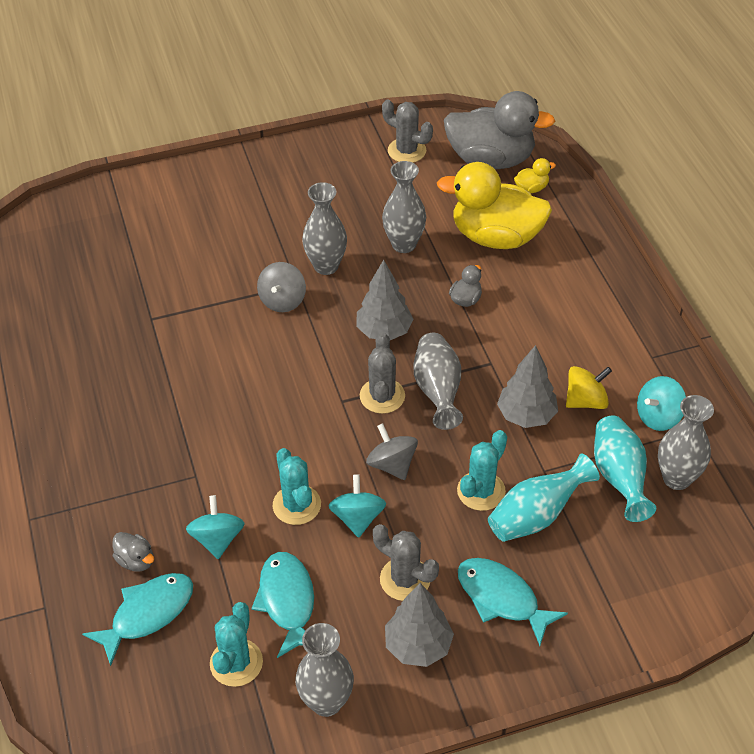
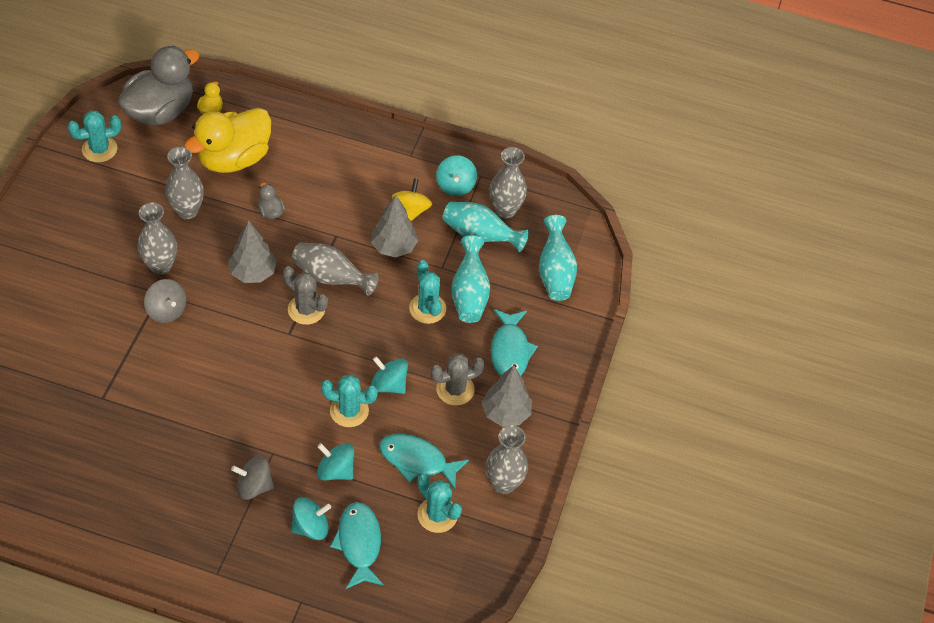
camera: 60 degrees left, 5 degrees up
(136, 560) = (311, 527): grey duck -> turquoise spinning top
(392, 464) = (365, 340): grey spinning top -> grey spinning top (254, 486)
(407, 151) = (99, 149): grey cactus -> turquoise cactus
(502, 598) = (510, 350): turquoise fish -> turquoise fish turned 75 degrees counterclockwise
(647, 576) = (555, 272): none -> turquoise vase

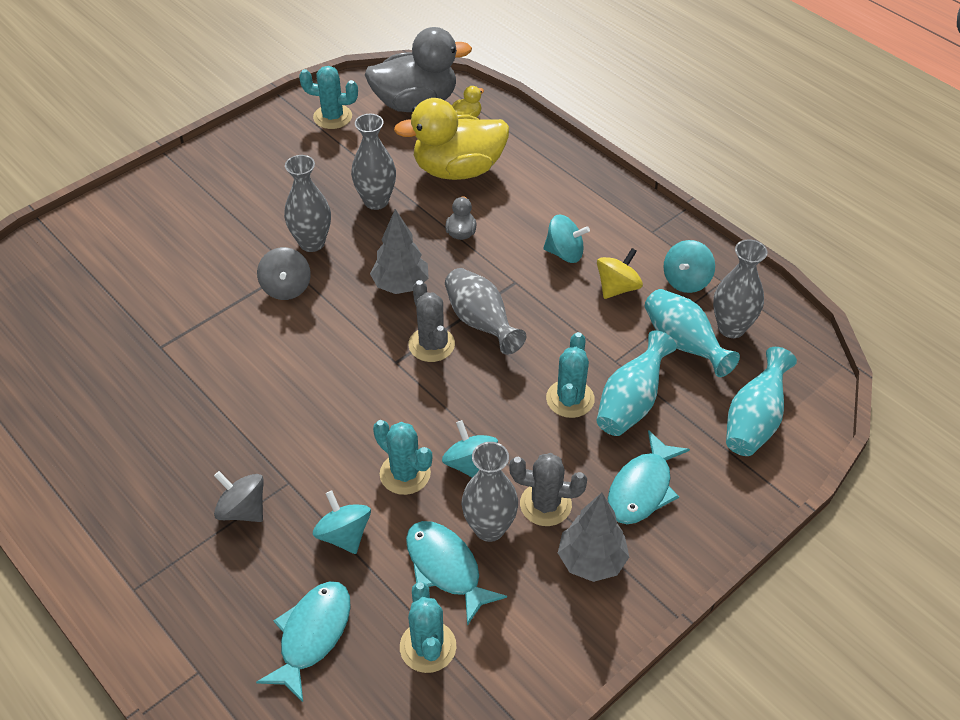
camera: 35 degrees right, 5 degrees down
(311, 527) = (271, 587): turquoise spinning top -> turquoise spinning top (564, 253)
(393, 247) = (572, 318): grey tree -> none
(503, 483) = (535, 648): grey vase -> grey vase (489, 528)

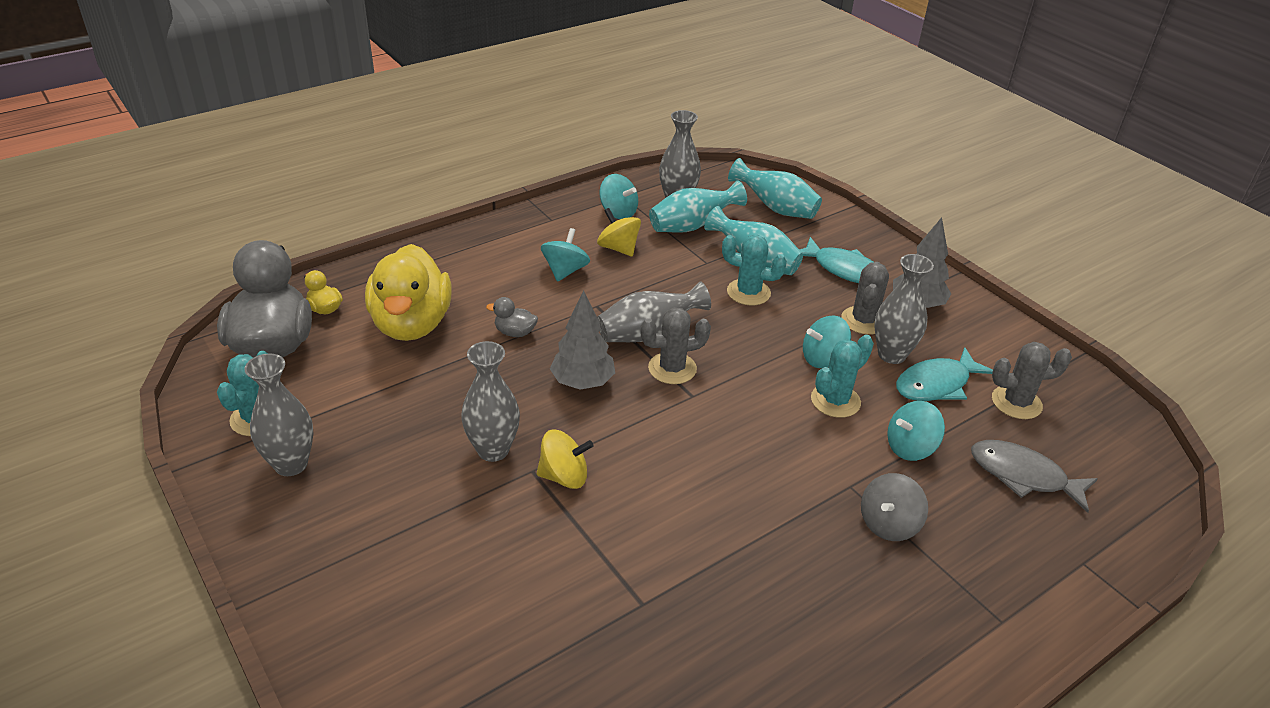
camera: 85 degrees left, 10 degrees down
(286, 288) = (564, 476): grey spinning top -> yellow spinning top
(312, 635) = (1023, 476): turquoise fish -> grey fish
(376, 201) = (439, 391): grey vase -> grey vase (291, 464)
(428, 647) = (1016, 402): turquoise cactus -> grey cactus

